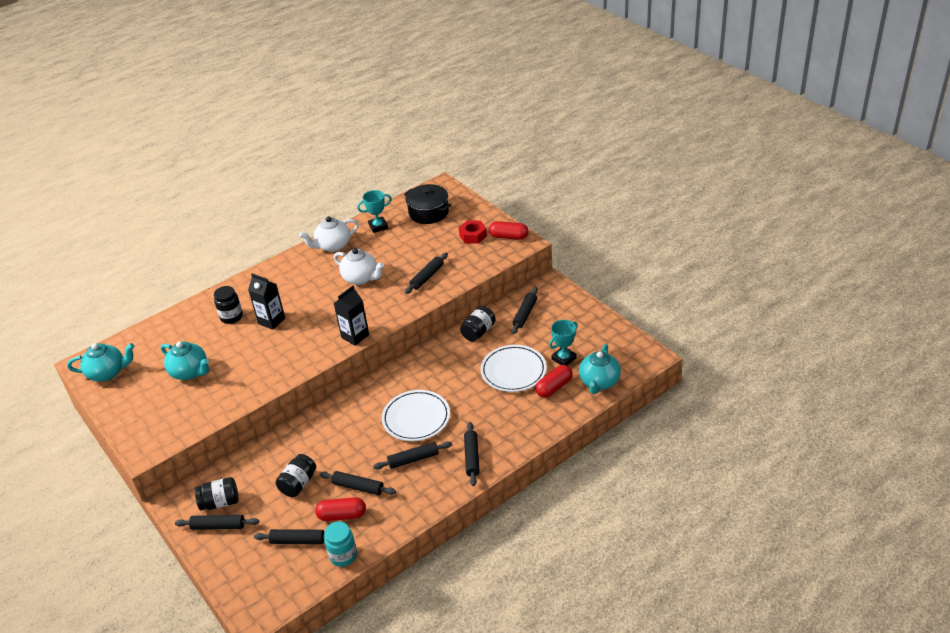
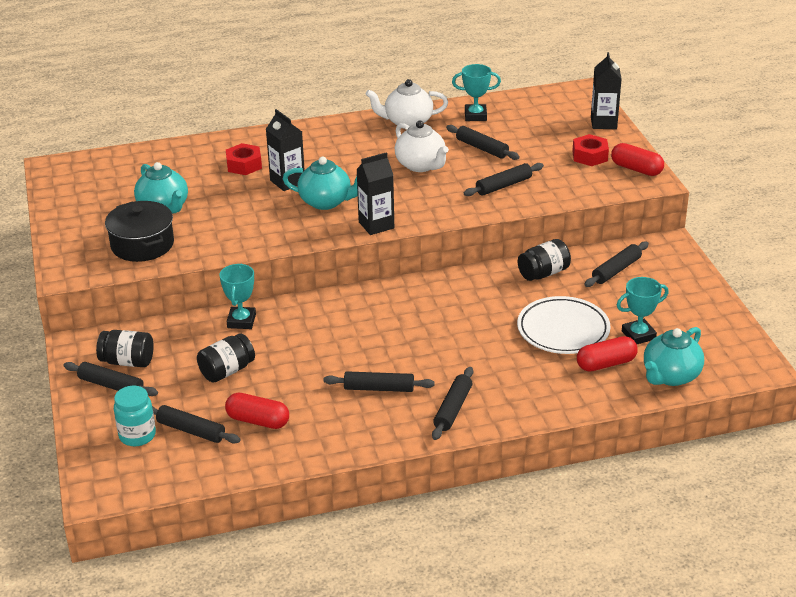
camera: 20 degrees right, 5 degrees down
(108, 373) = (74, 183): turquoise teapot -> turquoise teapot (326, 202)
(231, 317) = (244, 165): black jar -> red nut
(287, 440) = (241, 321): none -> turquoise trophy
(343, 555) = (234, 464): turquoise jar -> turquoise jar (137, 435)
(358, 487) = (294, 397): black rolling pin -> black rolling pin (482, 148)
(416, 418) = (408, 345): white plate -> none
(428, 212) = (548, 116): black pot -> black pot (142, 244)
(468, 207) = (603, 123): none -> black carton

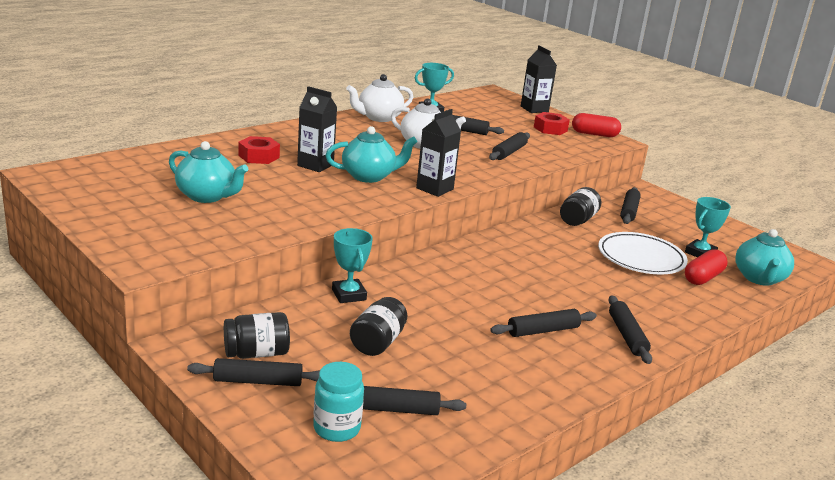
camera: 30 degrees left, 10 degrees down
(142, 244) = (212, 229): black pot -> none
(258, 421) = (457, 384): red capsule -> none

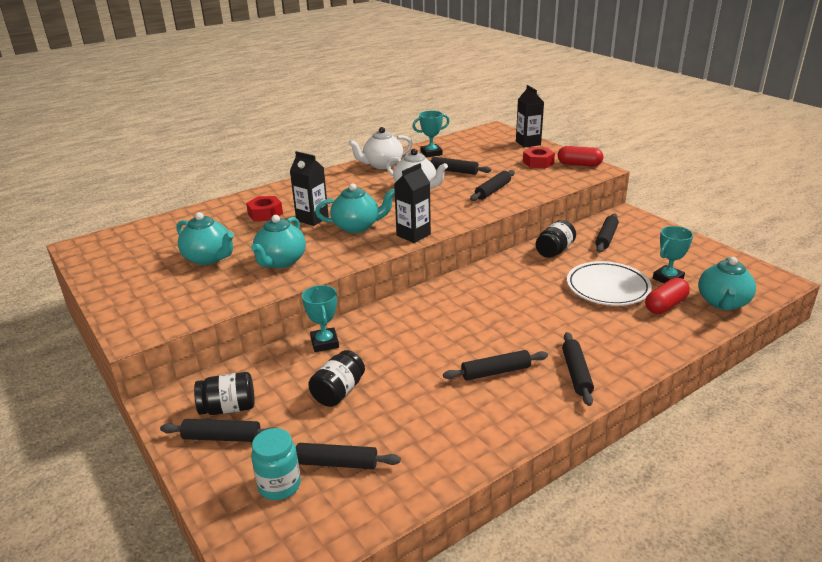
camera: 10 degrees right, 5 degrees up
(293, 205) = (281, 261): none -> turquoise teapot

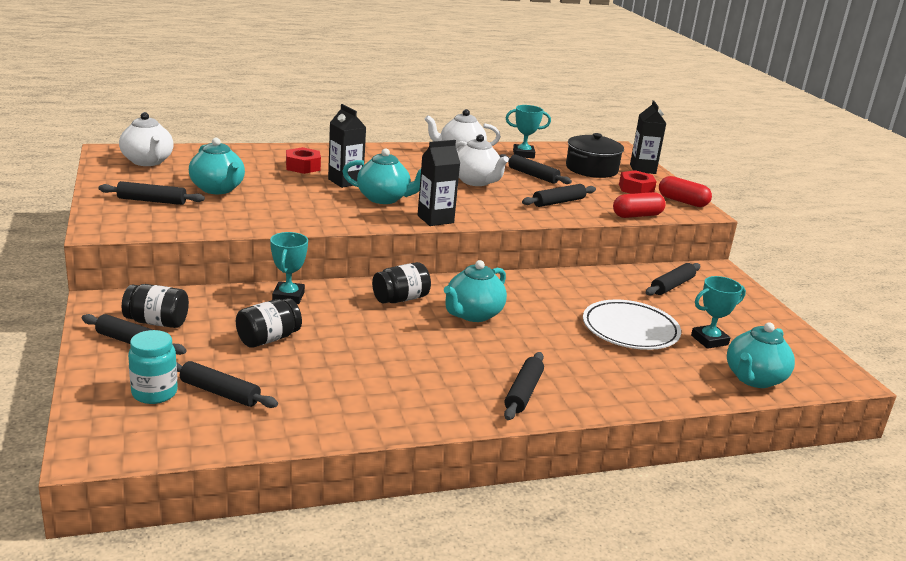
camera: 15 degrees right, 5 degrees down
(123, 247) = (148, 161): none -> white teapot
(281, 261) = (283, 208): turquoise teapot -> turquoise teapot (473, 314)
(492, 153) = (591, 169): none -> black pot
(495, 372) = (438, 367): black rolling pin -> black rolling pin (152, 201)
(554, 251) = (600, 282): black jar -> black jar (400, 299)
(665, 305) = (682, 363): red capsule -> red capsule (637, 215)

